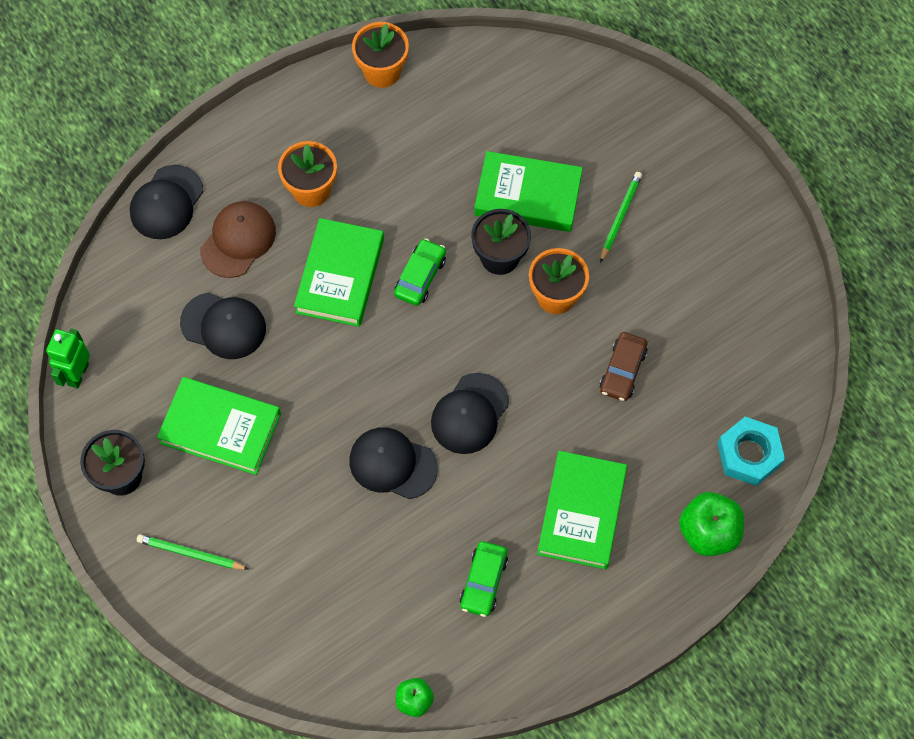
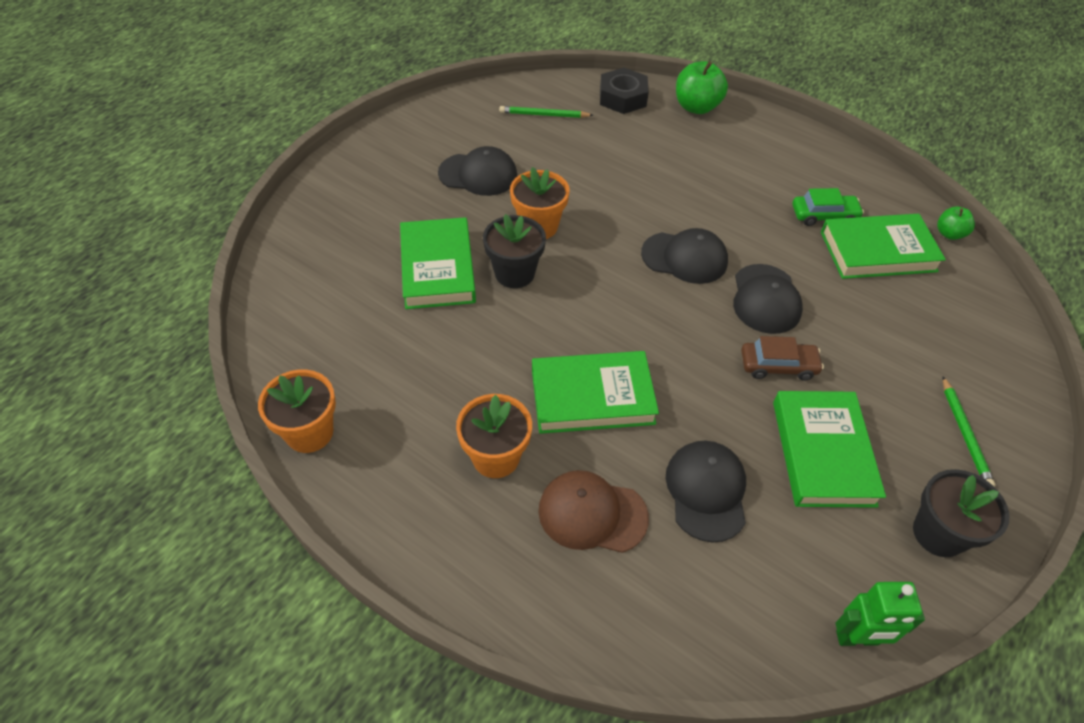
camera: 110 degrees left, 15 degrees down
(166, 202) = (573, 621): black cap -> black cap (478, 174)
(420, 276) = (562, 328): green car -> none
(581, 512) = (726, 173): green book -> green book (878, 251)
(620, 217) = (439, 201): green pencil -> green pencil (544, 115)
(622, 370) = (589, 173): brown car -> brown car (778, 366)
(749, 454) = (622, 97): turquoise nut -> black nut

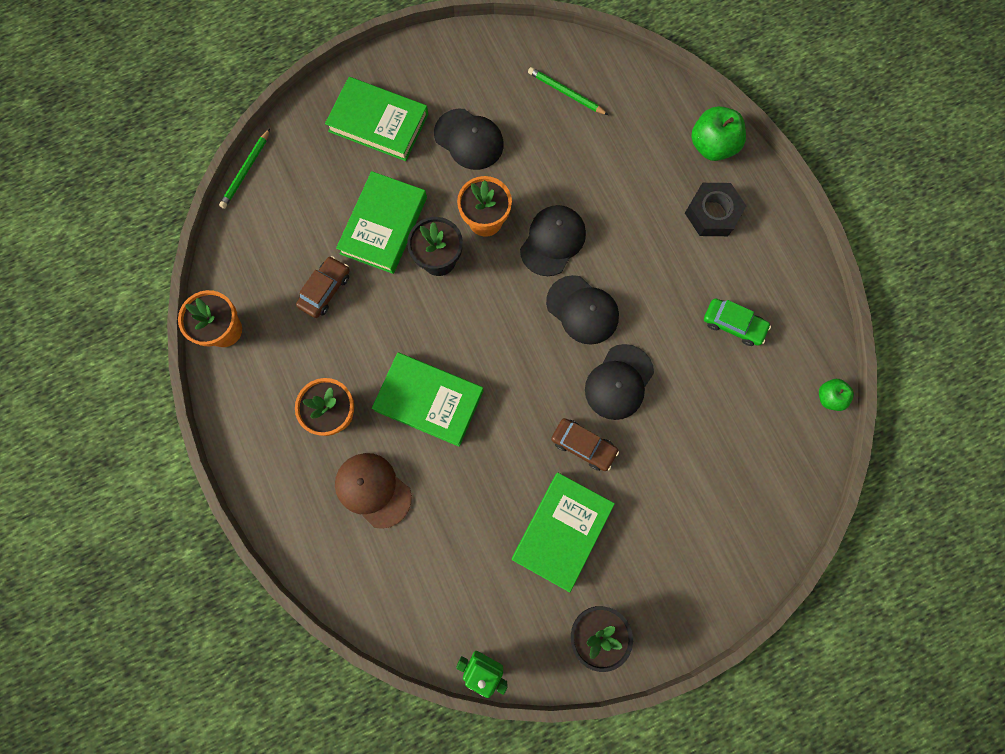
camera: 30 degrees right, 25 degrees up
(409, 346) = (325, 290): none -> brown car
(622, 97) = (651, 103): black nut -> black nut (712, 213)
(706, 491) = (459, 515): black cap -> black cap (552, 241)
(878, 251) = (750, 384): green book -> green book (378, 123)
(964, 434) = (679, 573): green pencil -> green pencil (246, 170)

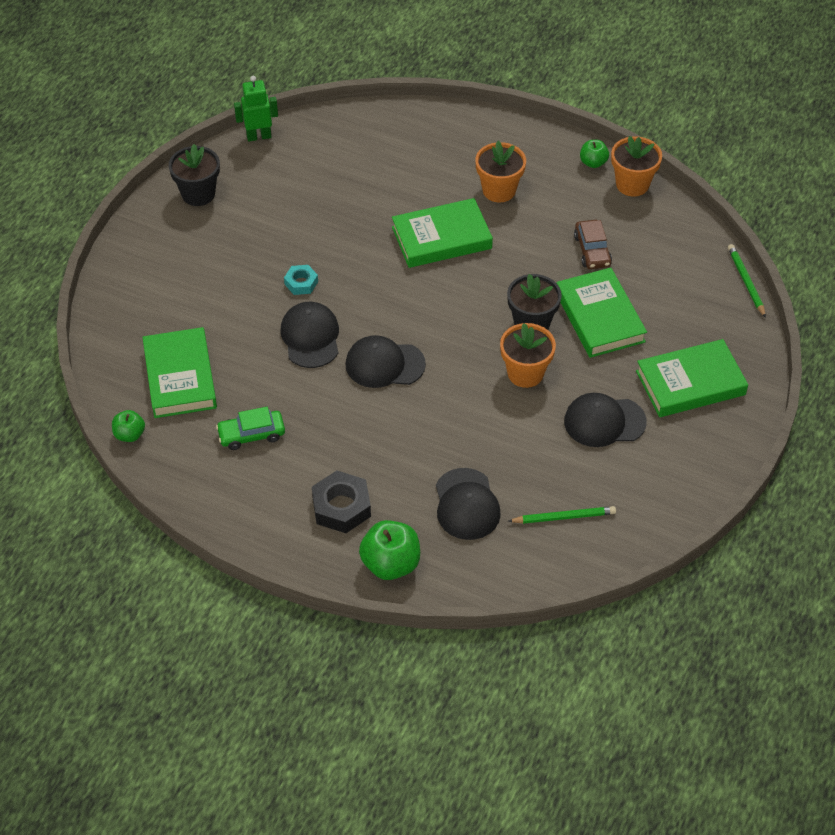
camera: 140 degrees right, 25 degrees down
(230, 379) = (593, 163): none -> green apple
(373, 490) = (426, 170): brown cap -> none
(552, 241) = (456, 395): black cap -> black cap (466, 504)
(562, 531) = (270, 228): green book -> green book (180, 377)
(583, 445) = (301, 283): brown car -> turquoise nut

